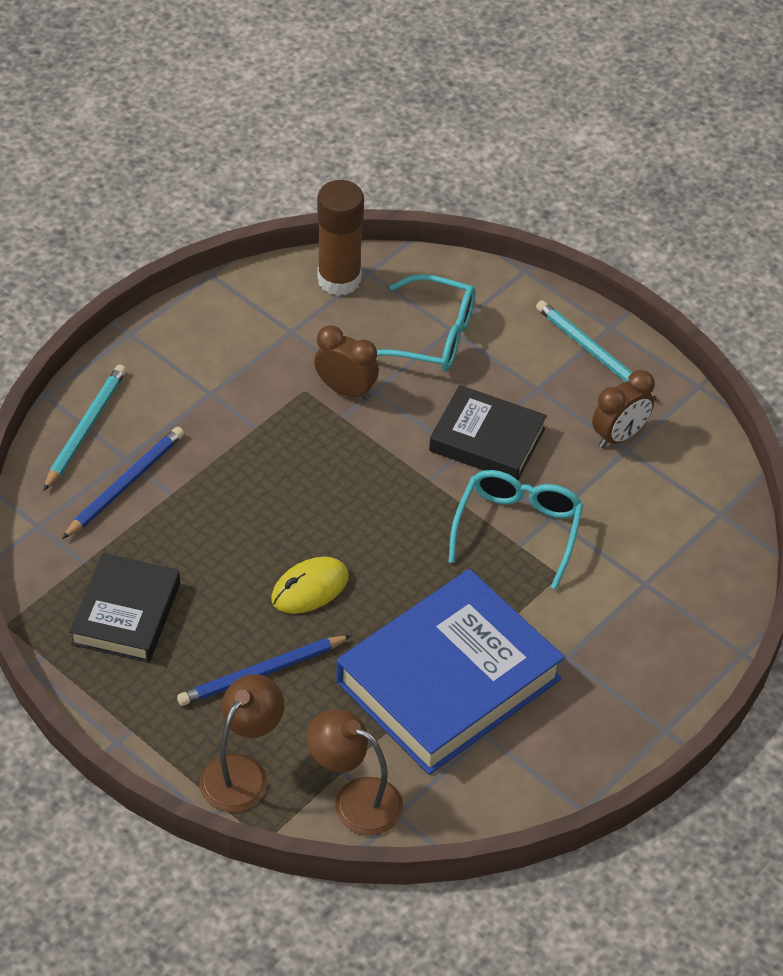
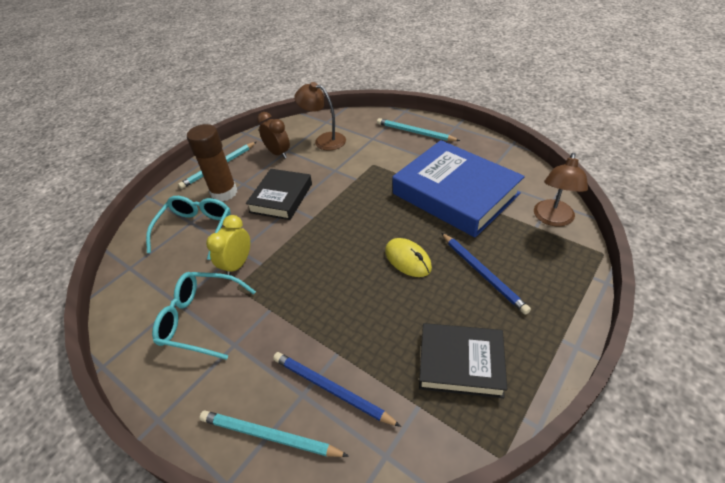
camera: 90 degrees left, 5 degrees down
(242, 772) = (562, 271): brown lamp -> brown lamp (324, 140)
(339, 279) = (132, 282): brown glue stick -> brown glue stick (224, 193)
(346, 390) = (237, 265): brown clock -> yellow clock
(518, 529) = (345, 180): turquoise glasses -> turquoise glasses (200, 319)
(653, 656) = (415, 132): none -> turquoise pencil

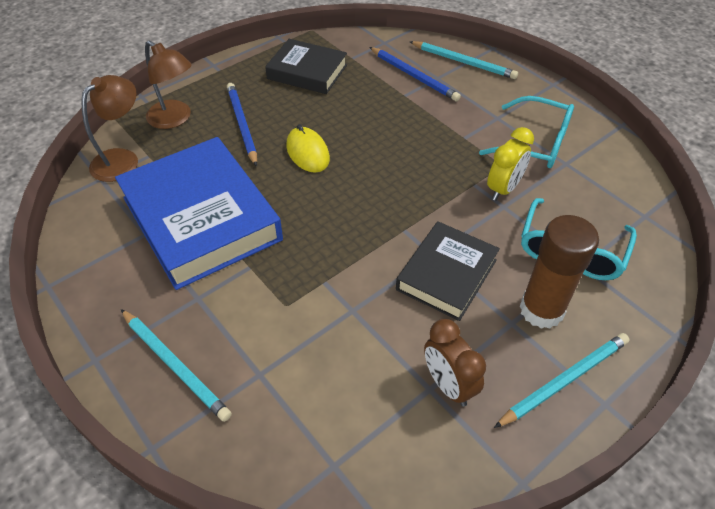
camera: 170 degrees left, 5 degrees up
(324, 140) = (352, 398): brown lamp -> brown lamp (175, 119)

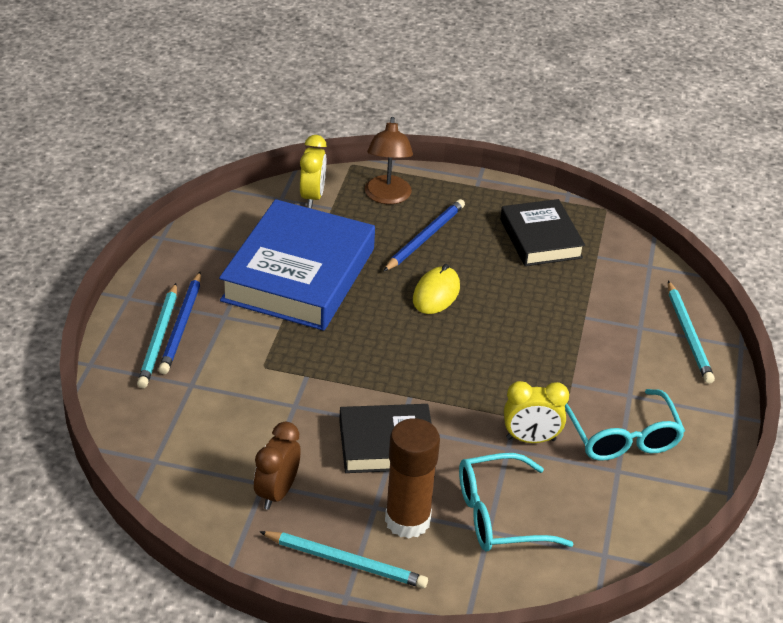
camera: 50 degrees right, 10 degrees down
(122, 159) = (312, 197): brown lamp -> yellow clock
(414, 76) = (622, 310): blue pencil -> blue pencil (181, 326)

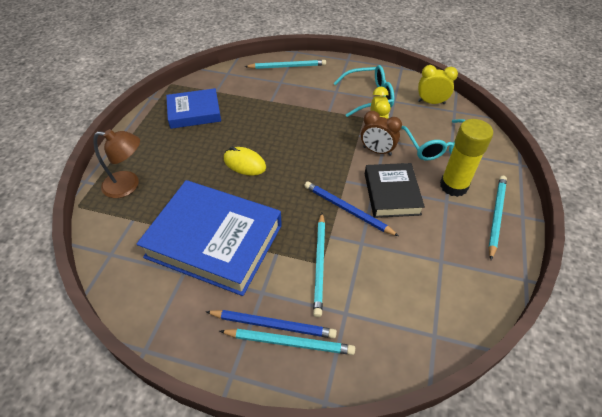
camera: 85 degrees left, 10 degrees up
(261, 365) = (320, 264): none -> turquoise pencil
(277, 492) = (448, 253): brown clock -> brown clock (377, 151)
(312, 197) = (114, 232): yellow clock -> yellow clock (431, 102)
(407, 520) = (453, 186): brown glue stick -> yellow glue stick
(425, 237) = (182, 166): blue pencil -> blue pencil (347, 210)
(540, 238) = (194, 112): black book -> blue book

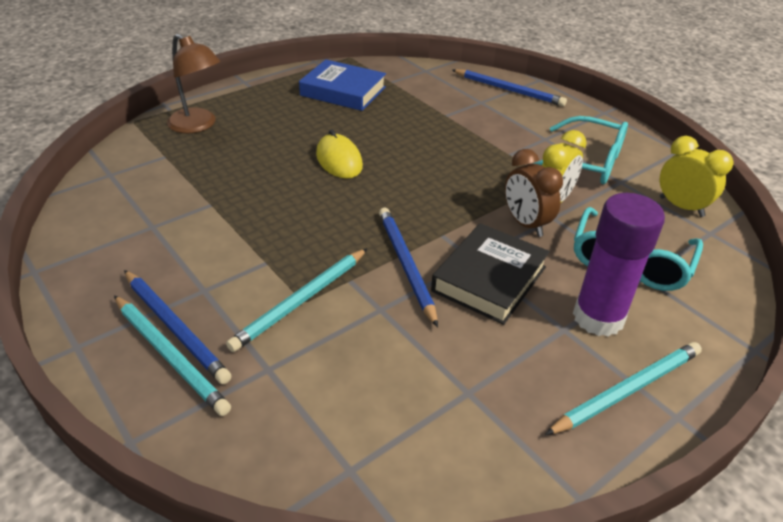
camera: 35 degrees right, 10 degrees down
(214, 241) = (216, 215): blue book -> none
(287, 66) = (509, 90): turquoise pencil -> blue pencil
(453, 186) = (598, 318): yellow glue stick -> purple glue stick

